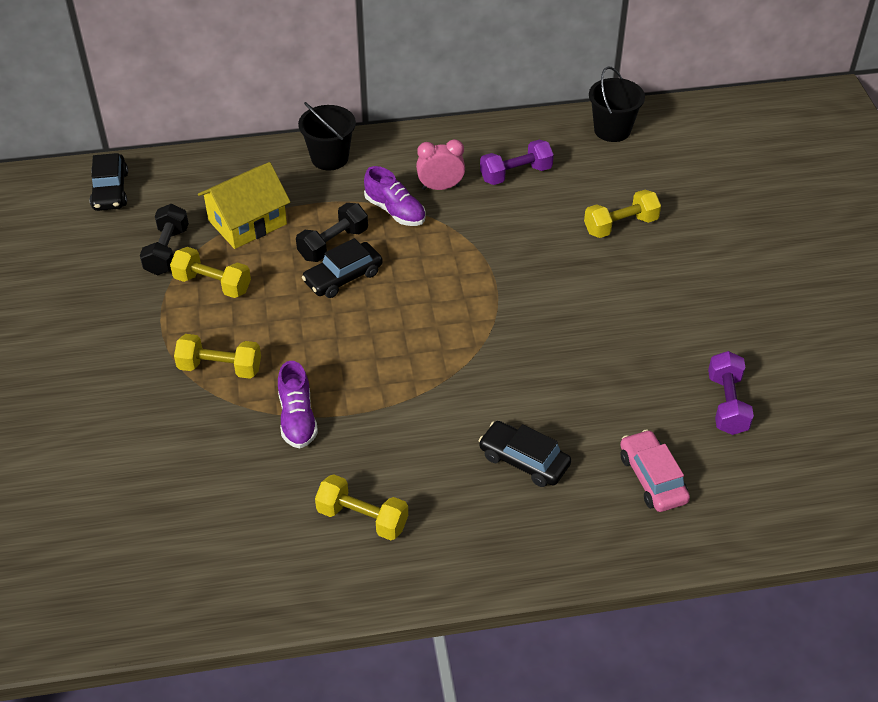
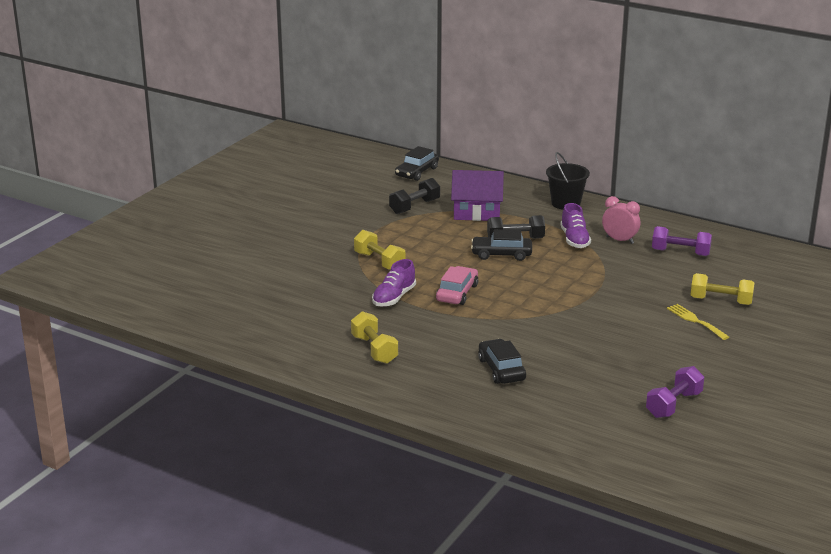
camera: 40 degrees right, 20 degrees down
(212, 284) = (421, 228): yellow dumbbell -> none
(247, 222) = (477, 212): yellow house -> purple house
(612, 130) = (783, 257): black bucket -> none
(627, 268) = (695, 321): none -> yellow fork
(652, 478) = (572, 412): pink car -> pink car (457, 293)

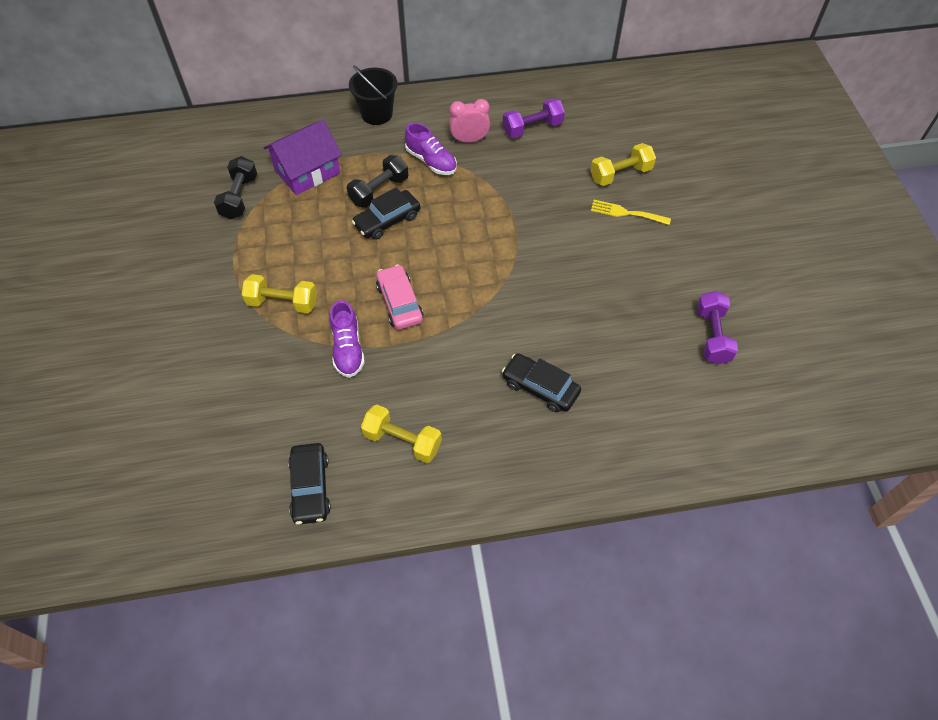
camera: 40 degrees left, 30 degrees up
(417, 172) = (192, 143): black car -> black car (310, 488)

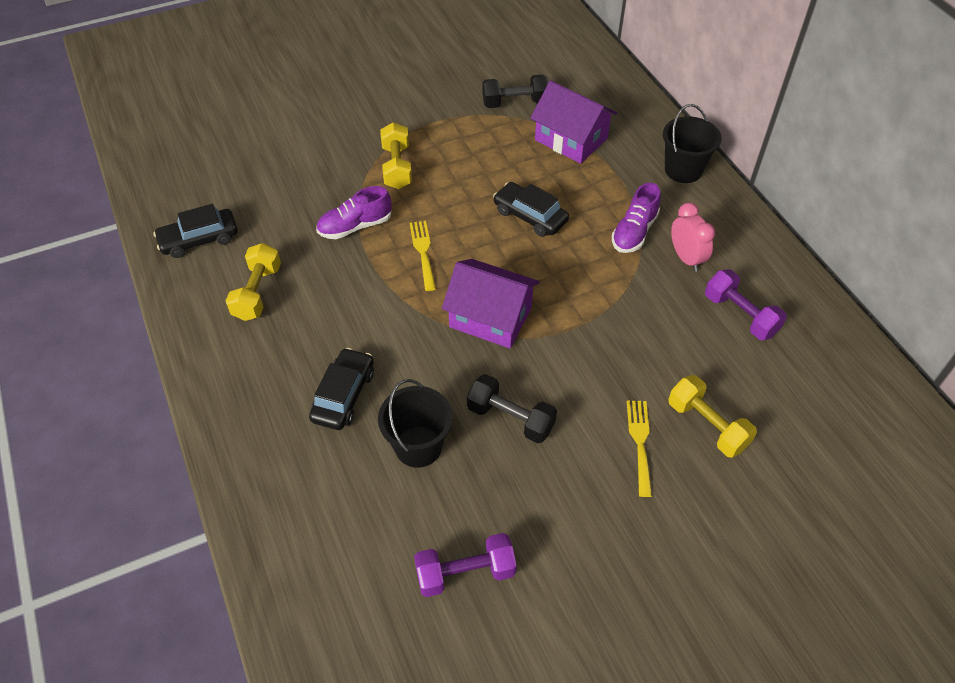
camera: 75 degrees right, 5 degrees down
(379, 191) = (569, 200): black dumbbell -> black dumbbell (510, 418)
(400, 303) = (423, 252): pink car -> yellow fork
(488, 271) = (490, 317): none -> purple house
(601, 344) = (418, 446): none -> black bucket

